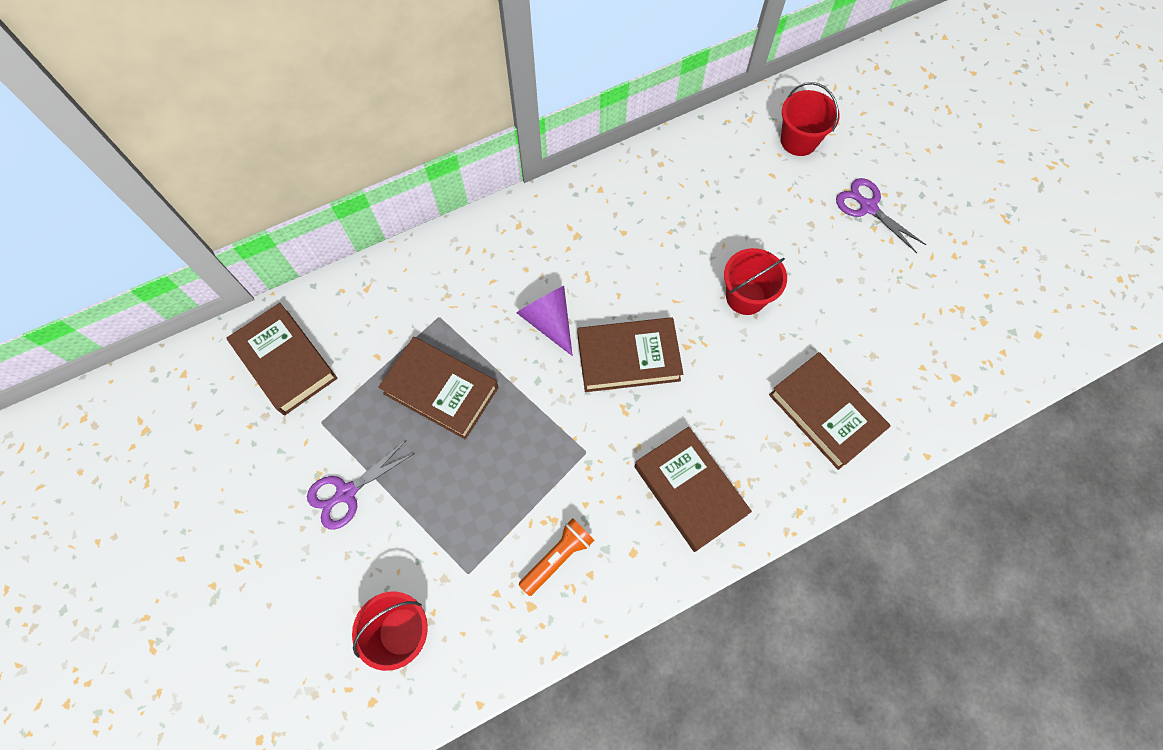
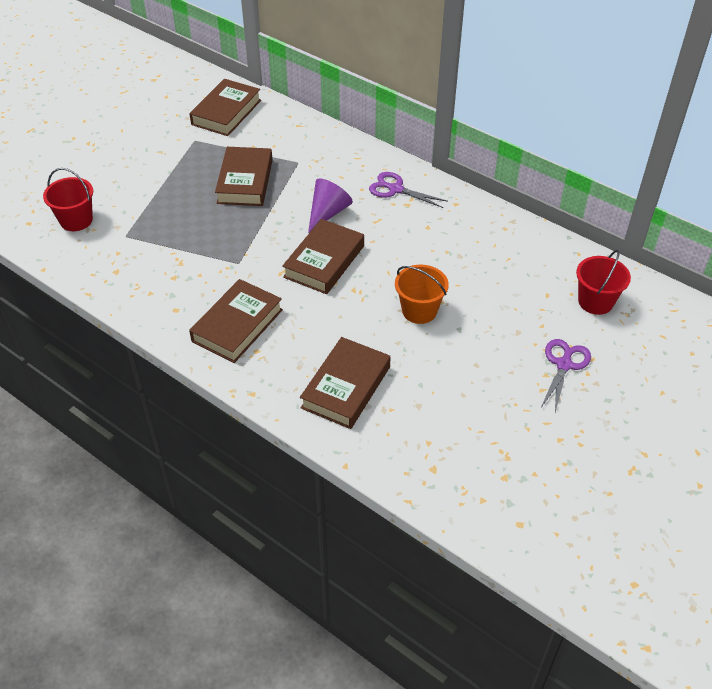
camera: 65 degrees right, 20 degrees down
(346, 492) = (154, 167): purple scissors -> purple scissors (396, 189)
(558, 557) = (155, 273): orange flashlight -> none
(628, 358) = (324, 261): brown book -> brown book turned 60 degrees clockwise
(745, 297) = (419, 310): red bucket -> orange bucket

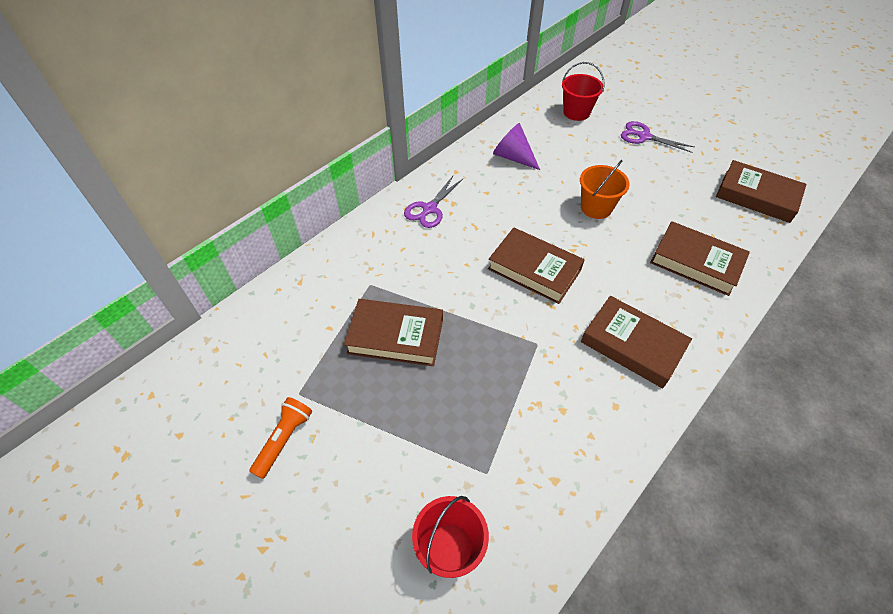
camera: 85 degrees left, 5 degrees up
(159, 139) = (284, 439): none -> orange flashlight
(226, 112) = (247, 356): brown book -> brown book (757, 196)
(328, 213) = (460, 263): purple cone -> purple cone (513, 157)

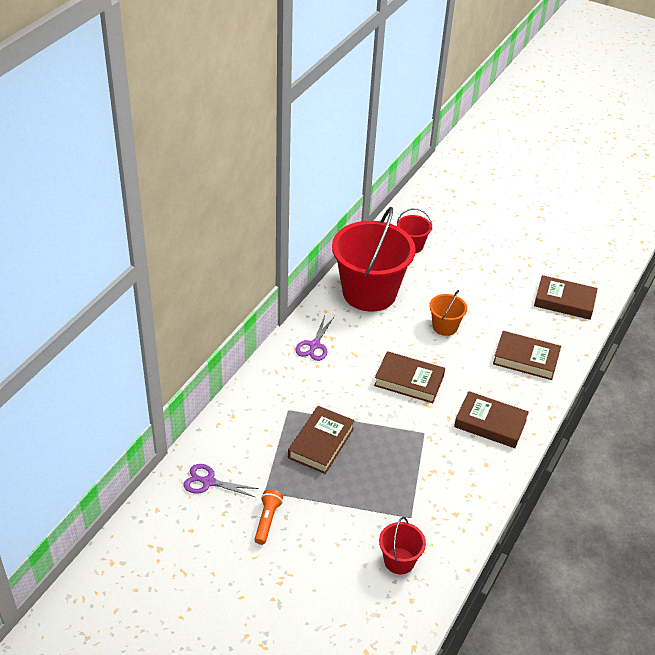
camera: 15 degrees left, 10 degrees down
(396, 336) = (321, 443): brown book -> brown book turned 60 degrees counterclockwise
(513, 157) = (369, 293): purple cone -> red bucket
(644, 136) = (471, 261): purple scissors -> purple scissors (208, 482)

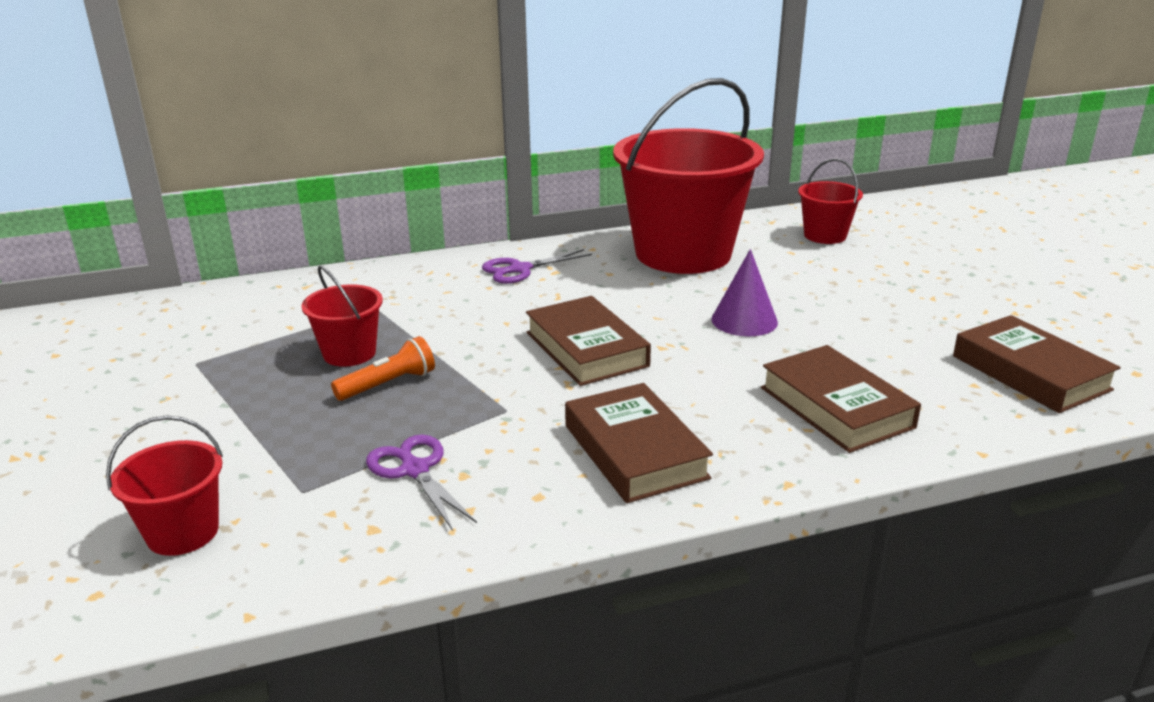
camera: 45 degrees right, 15 degrees down
(208, 482) = (162, 325): purple scissors -> purple scissors (415, 470)
(267, 520) = (138, 390): orange flashlight -> orange flashlight (388, 384)
(321, 443) = (349, 353): brown book -> red bucket
(445, 327) = (744, 320): orange bucket -> purple cone

